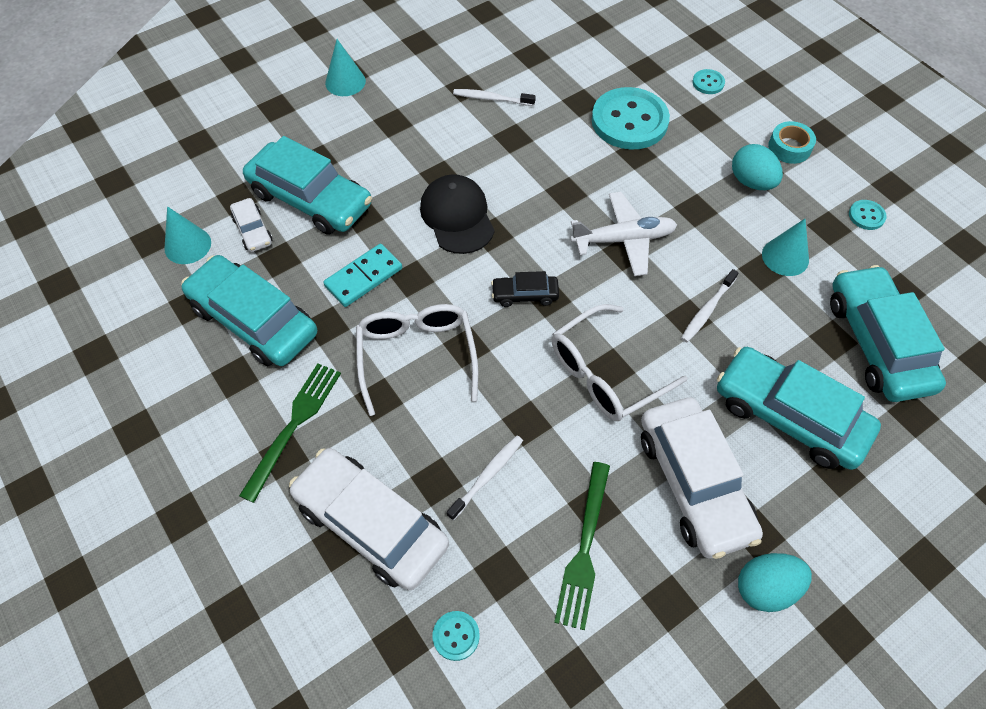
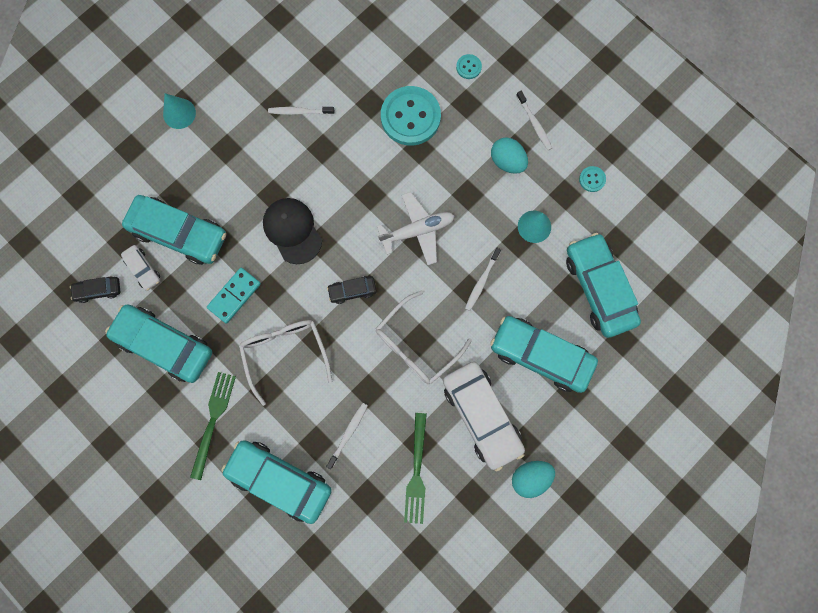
camera: 10 degrees left, 20 degrees up
(187, 245) = (98, 290): turquoise cone -> black car
(371, 524) = (279, 480): white car -> turquoise car
(456, 636) = (346, 541): turquoise button -> none
(789, 147) = (534, 123): turquoise tape -> white toothbrush

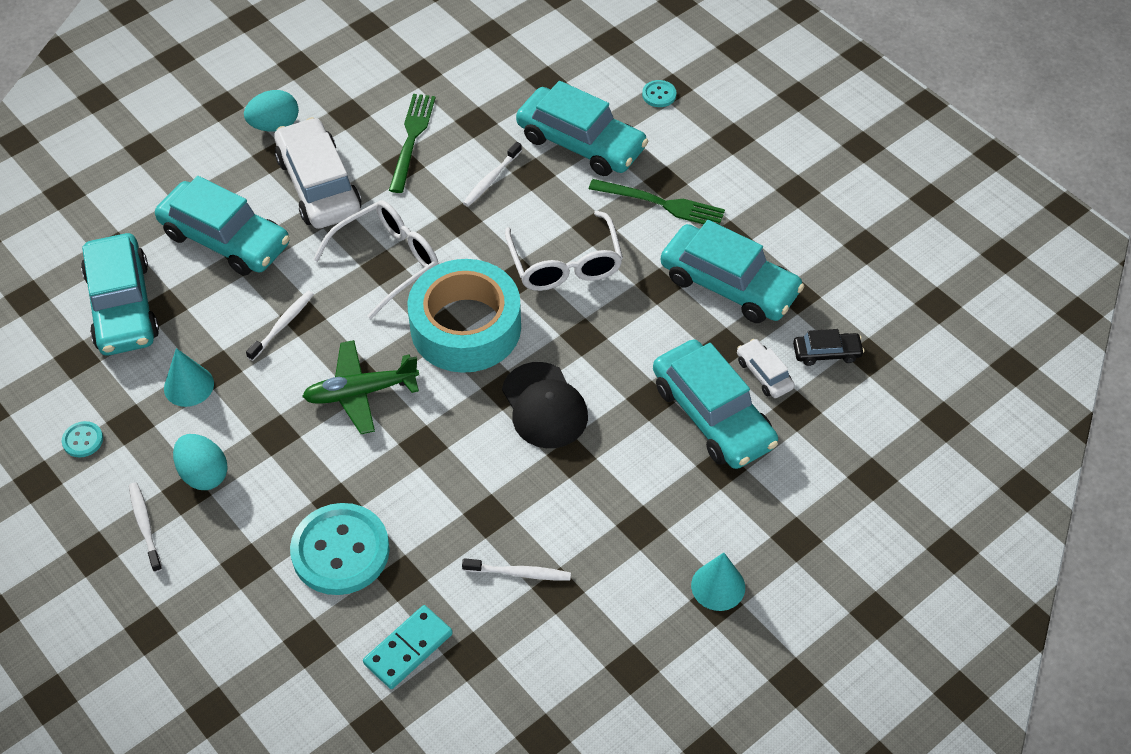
camera: 175 degrees left, 25 degrees down
(179, 233) = (713, 415): turquoise car -> turquoise car turned 150 degrees counterclockwise
(213, 419) = (663, 204): green fork -> green fork turned 90 degrees counterclockwise
(234, 296) = (632, 333): turquoise domino -> turquoise domino (408, 648)
(352, 291) = (466, 327): black car -> turquoise tape
(417, 231) = (360, 392): white plane -> green plane
(468, 67) = (227, 623): turquoise button -> turquoise button (659, 95)

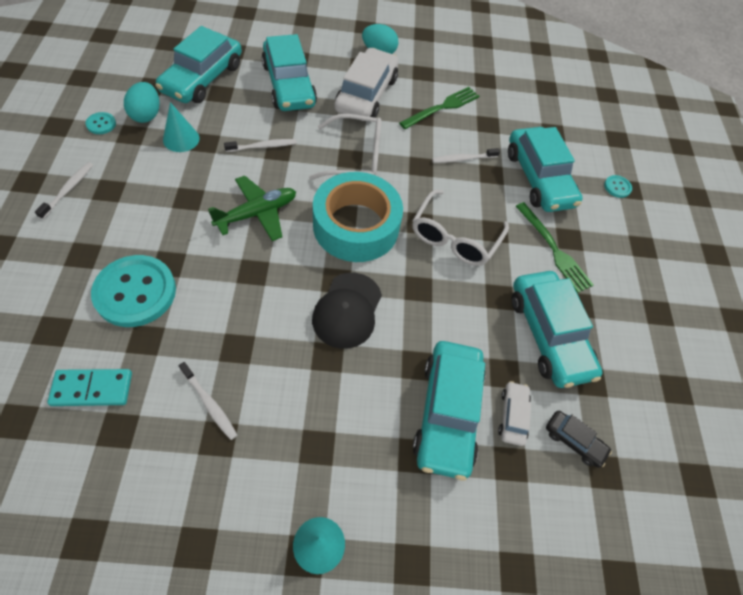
camera: 35 degrees right, 5 degrees up
(204, 474) = (128, 188): turquoise egg -> turquoise egg (146, 115)
(360, 392) = (257, 213): green plane -> green plane turned 120 degrees clockwise

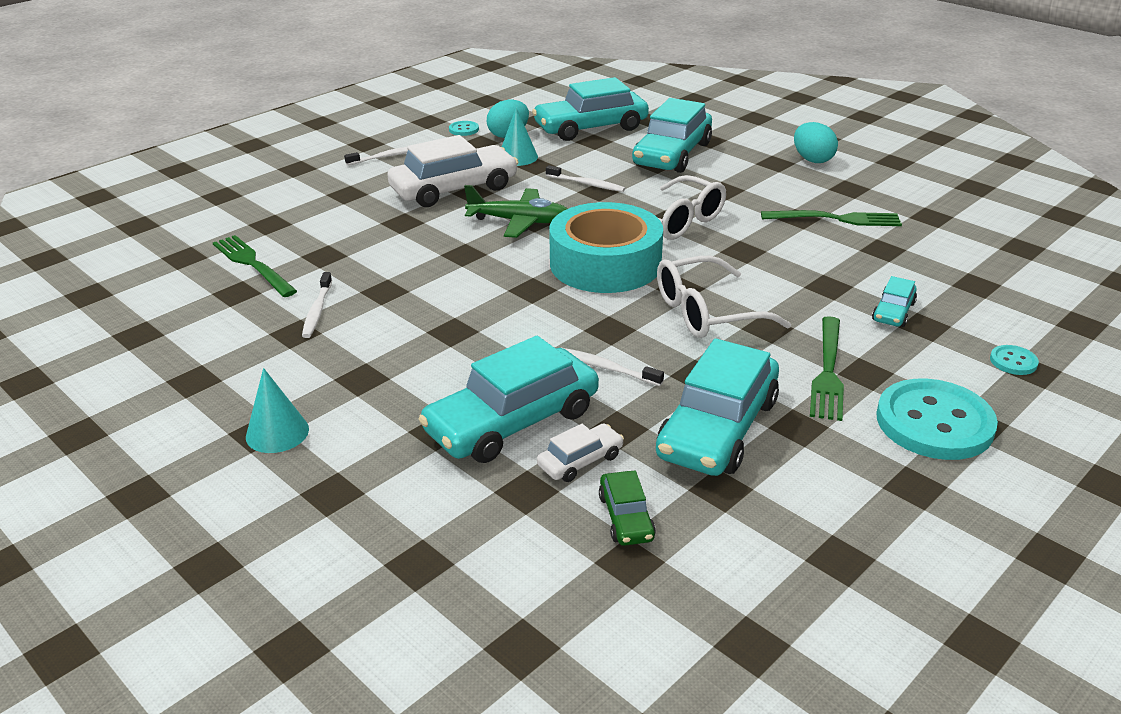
camera: 50 degrees right, 25 degrees down
(92, 388) = (252, 264): turquoise domino -> green fork
(135, 292) = (354, 228): turquoise button -> turquoise button (934, 423)
(347, 310) = (514, 312): black cap -> none
(366, 94) = (751, 183): white car -> white car (454, 189)
(463, 159) = (806, 263): white toothbrush -> white toothbrush (606, 368)
(539, 178) = (893, 312): turquoise car -> turquoise car, size x0.47
(574, 441) = (626, 517): black car -> green car

